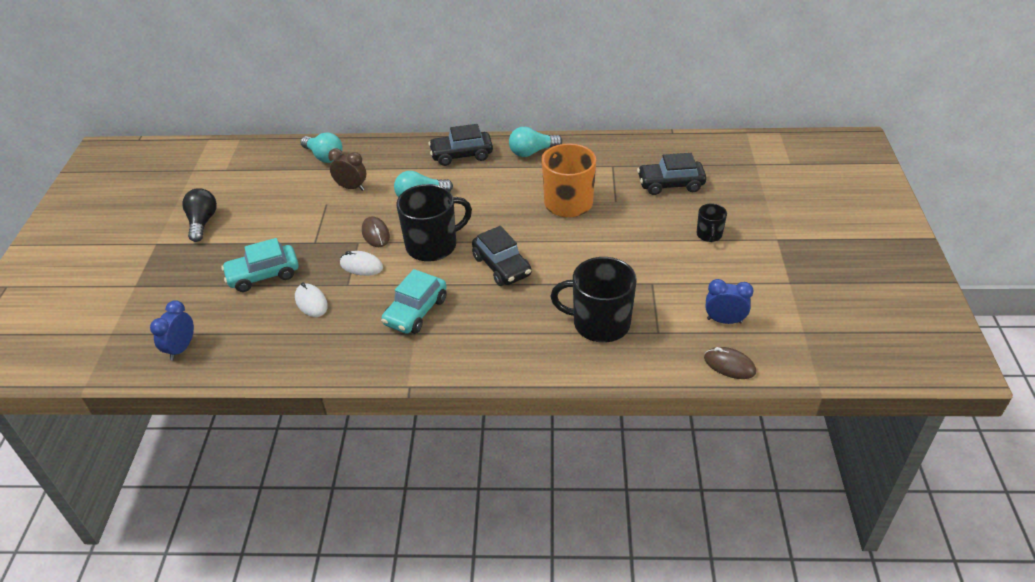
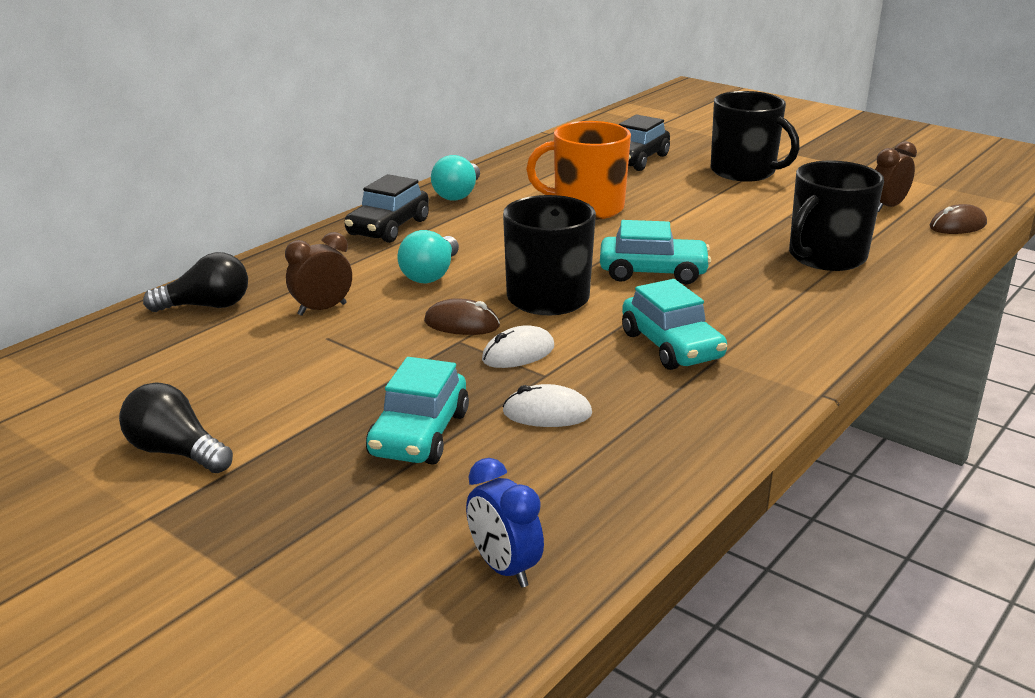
camera: 55 degrees left, 15 degrees down
(324, 157) = (207, 306): turquoise light bulb -> black light bulb
(502, 266) = (653, 272): black car -> turquoise car
(709, 235) = (744, 172): black mug -> black mug, size x1.99
(724, 321) = (887, 207): blue clock -> brown clock

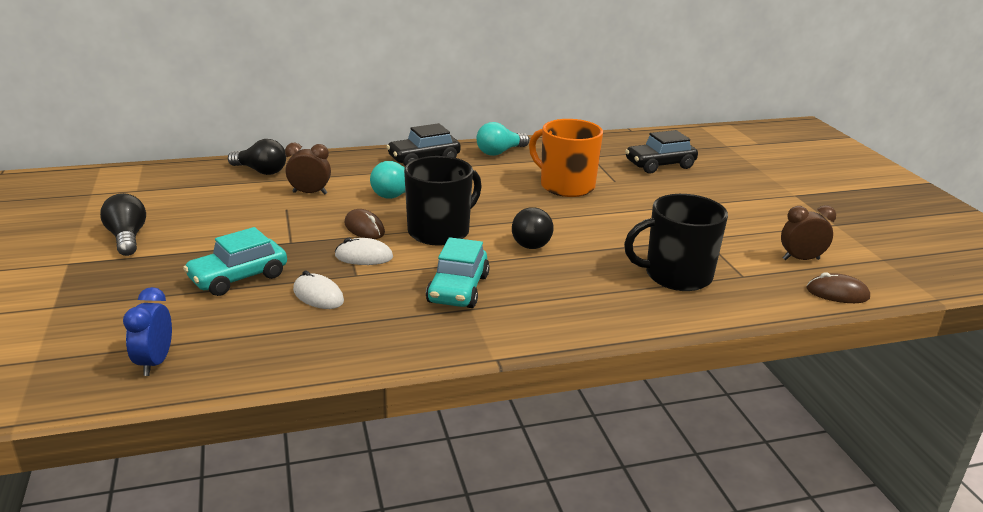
camera: 35 degrees right, 0 degrees up
(653, 272) = (532, 241): turquoise car -> black light bulb
(744, 172) = (728, 197): black mug -> none

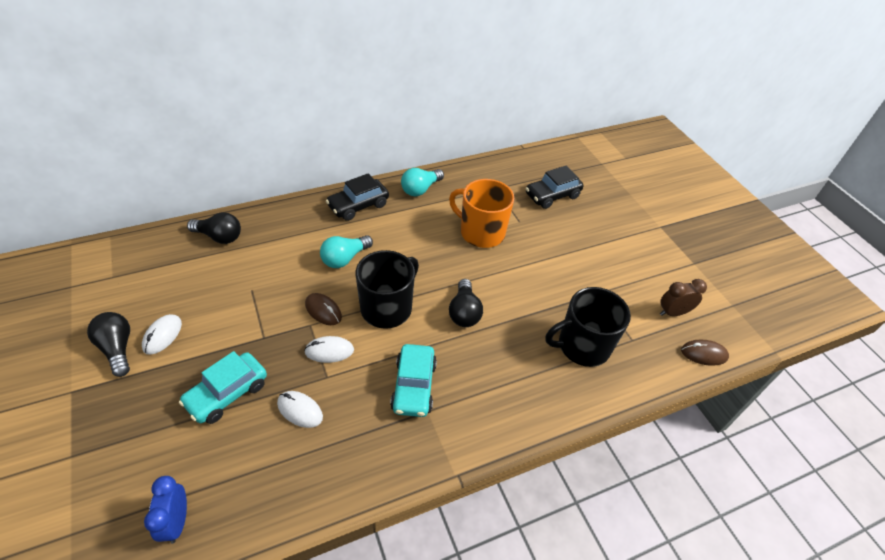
camera: 10 degrees left, 20 degrees up
(178, 233) = (162, 335): none -> white mouse
(310, 193) = (268, 265): brown clock -> none

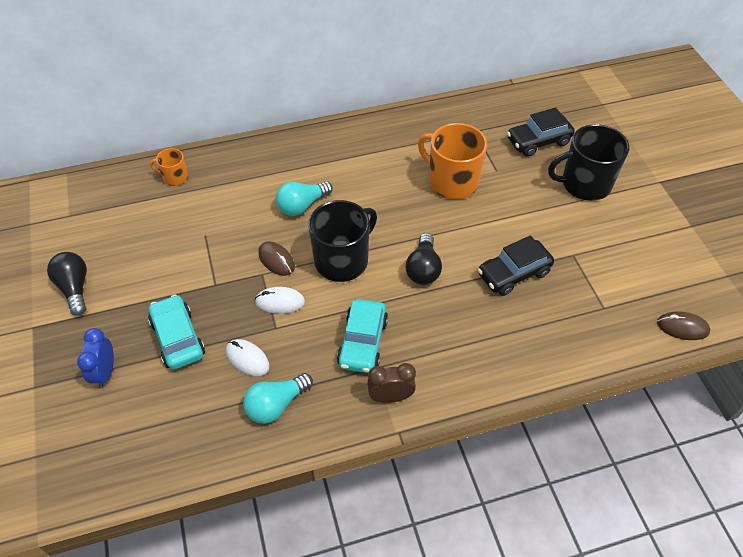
camera: 10 degrees right, 5 degrees up
(162, 335) = (117, 277): white mouse -> none
(177, 522) = (129, 453): blue clock -> blue clock (105, 372)
(219, 237) = (174, 177): black light bulb -> orange mug
(227, 393) = (178, 338): turquoise car -> turquoise car turned 105 degrees clockwise
(358, 205) = (320, 147): black car -> black car (513, 273)
(420, 189) = (390, 130): turquoise light bulb -> turquoise light bulb (276, 405)
(582, 346) = (547, 311): black mug -> black mug (584, 184)
(673, 312) = (656, 280): brown clock -> brown clock (390, 397)

